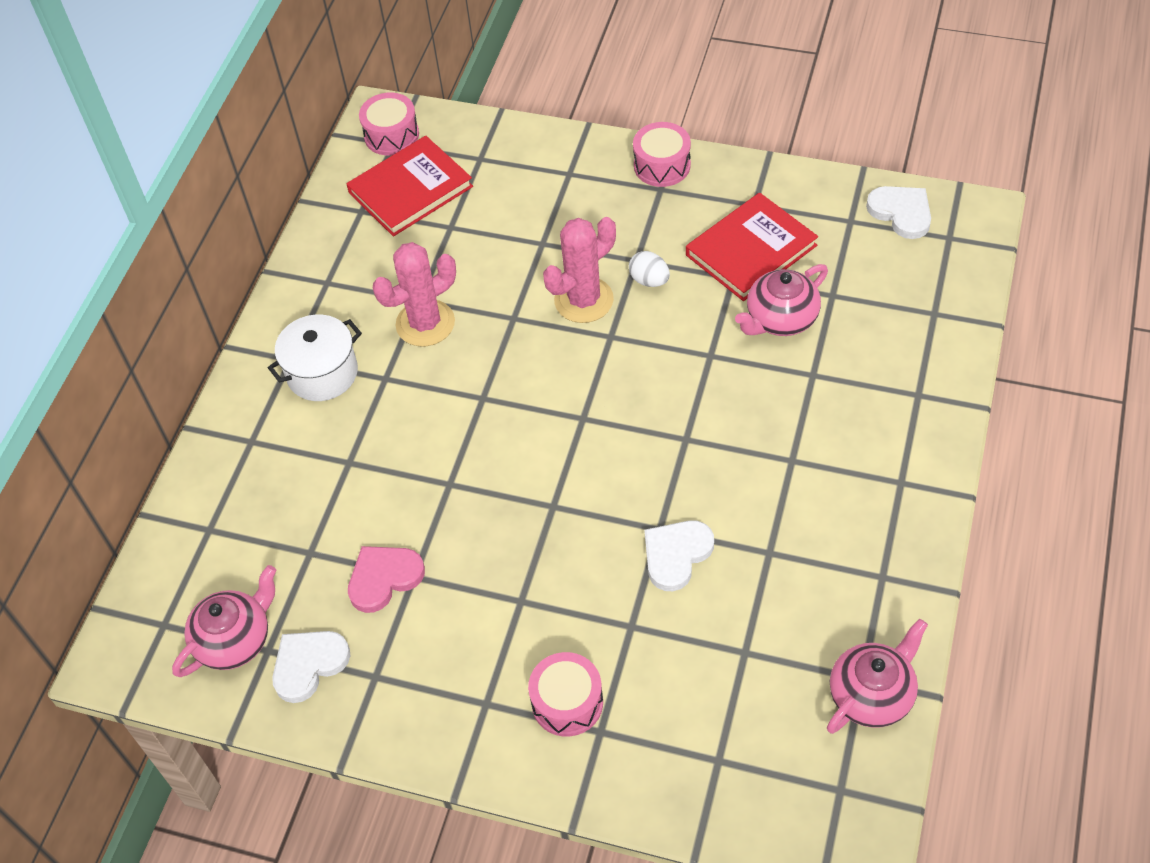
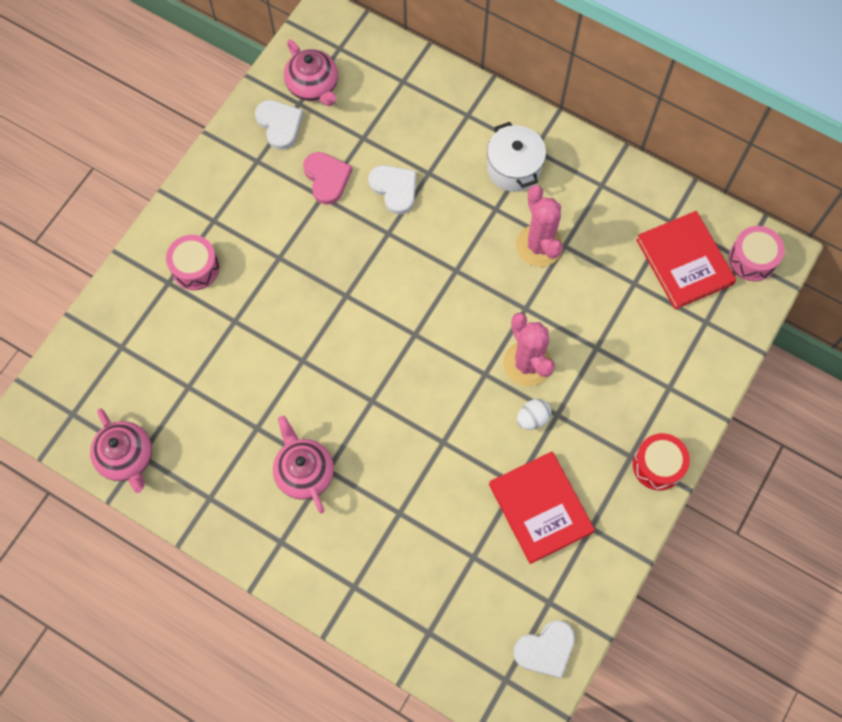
camera: 100 degrees right, 15 degrees up
(662, 165) = (658, 465): pink drum -> red drum
(676, 555) = (277, 365): white heart -> white heart (394, 189)
(780, 319) = (462, 507): pink teapot -> pink teapot (304, 472)

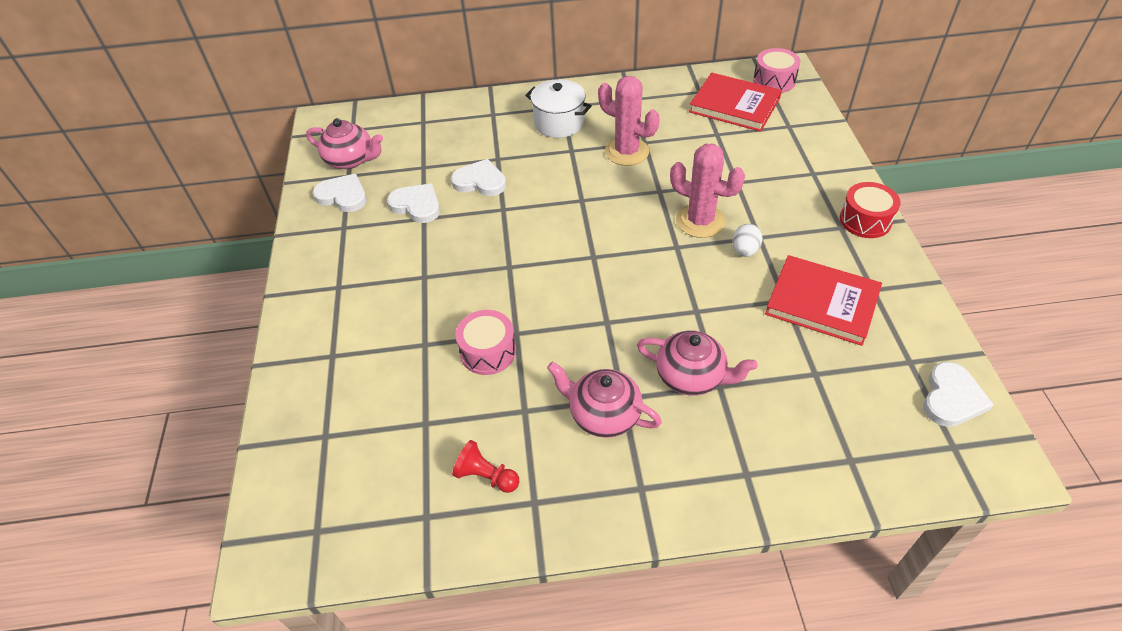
camera: 35 degrees left, 20 degrees down
(126, 457) = (412, 529): pink teapot -> pink teapot (691, 376)
(195, 268) = (350, 329): pink drum -> pink drum (488, 351)
(196, 457) = (486, 476): none -> red pawn
(327, 178) = (416, 205): pink heart -> white heart

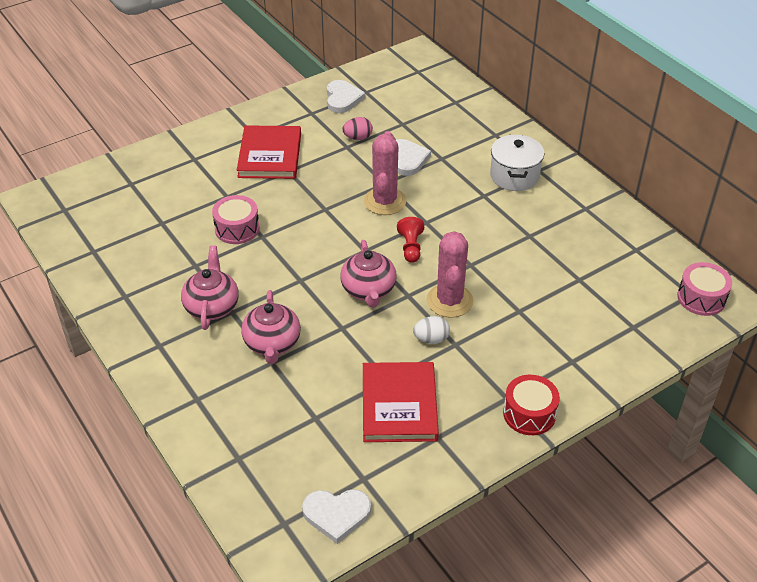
camera: 60 degrees right, 5 degrees down
(350, 160) = (383, 85): pink teapot -> pink teapot (368, 290)
(416, 205) = (358, 138): white heart -> pink egg
(486, 476) = (134, 266): red pawn -> red pawn (411, 247)
(627, 152) = (507, 229): pink cactus -> pink cactus (385, 201)
(734, 105) = (634, 280): red book -> red book (270, 155)

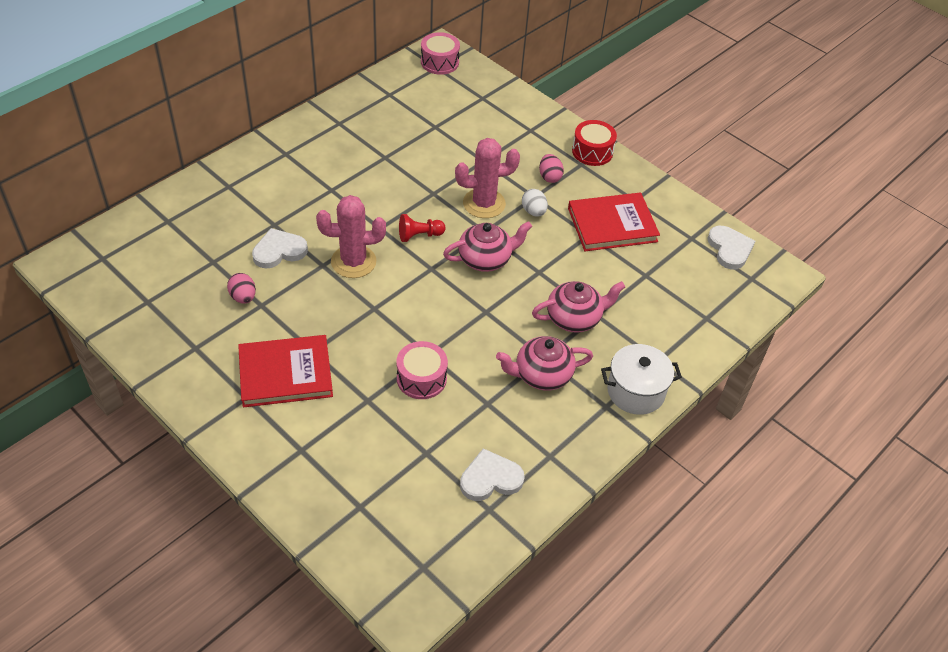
camera: 105 degrees left, 5 degrees up
(343, 99) = (163, 321): white heart -> white heart (490, 478)
(486, 363) = (549, 177): none -> pink egg
(514, 176) = (297, 170): white pot -> white pot (635, 391)

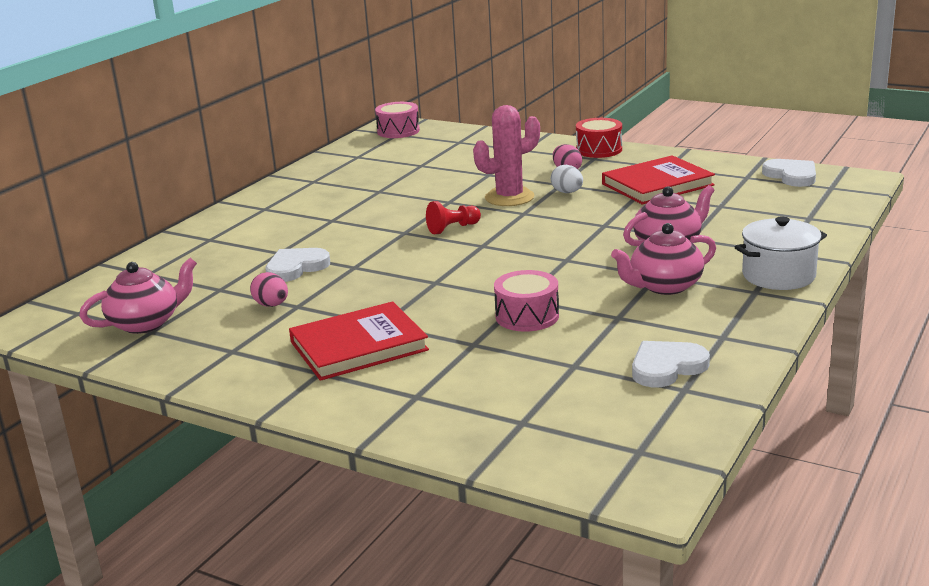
camera: 10 degrees left, 25 degrees down
(353, 262) = (389, 258): pink cactus -> none
(485, 259) = (539, 228): pink teapot -> pink teapot (146, 323)

